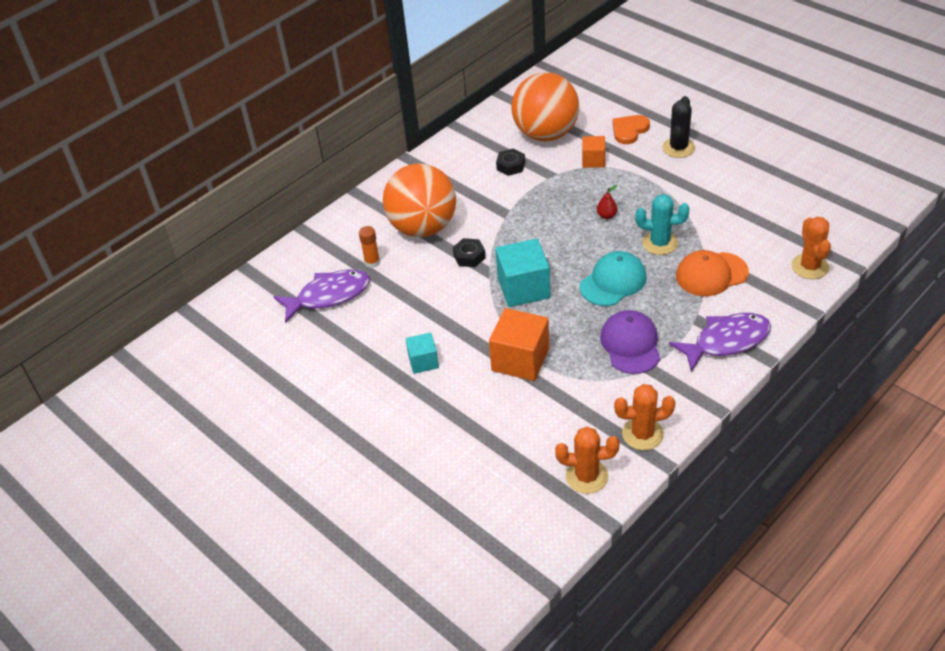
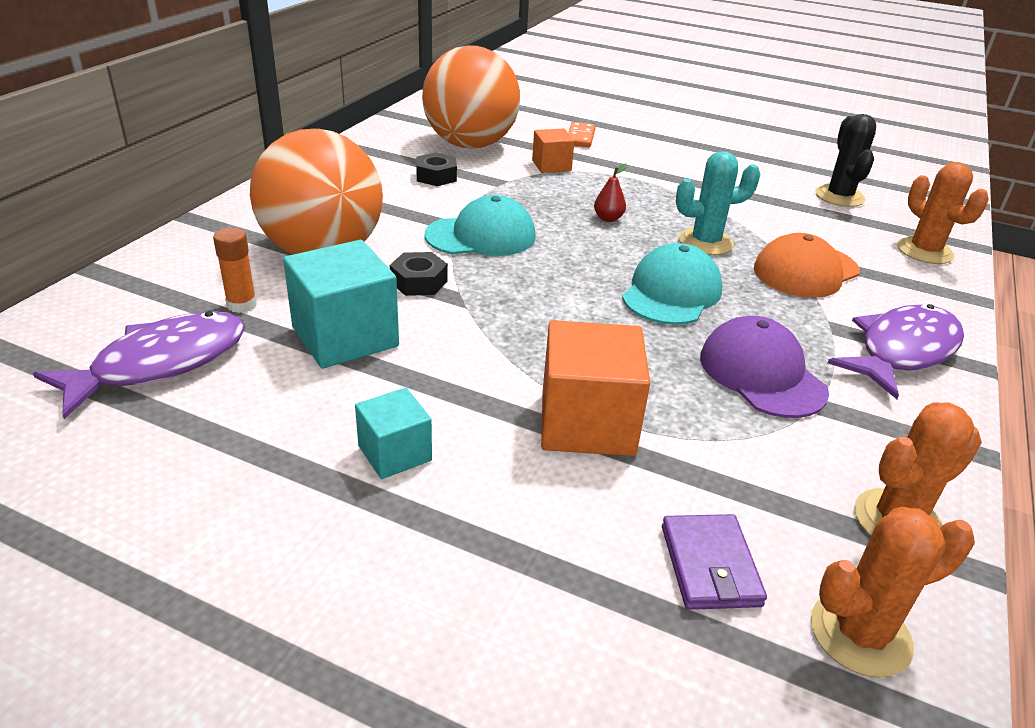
camera: 25 degrees left, 10 degrees down
(519, 223) = (481, 236): none -> turquoise cap
(523, 288) = (533, 315): turquoise cube -> turquoise cube (345, 337)
(540, 437) = (710, 565): none -> purple wallet
(629, 130) = (580, 137): orange heart -> orange domino
(678, 148) = (654, 150): black cactus -> black cactus (839, 196)

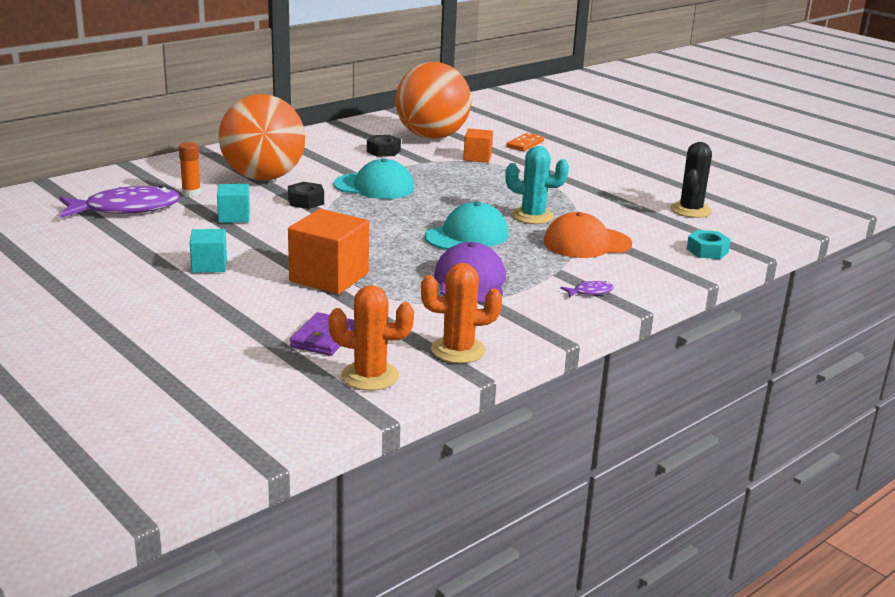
camera: 25 degrees right, 10 degrees down
(345, 337) = (234, 217): turquoise cube -> turquoise cube, size x0.57
(608, 218) = (478, 192): red pear -> none
(902, 351) = (590, 292): purple fish -> purple fish, size x0.41
(924, 251) = (707, 251): orange cactus -> turquoise nut

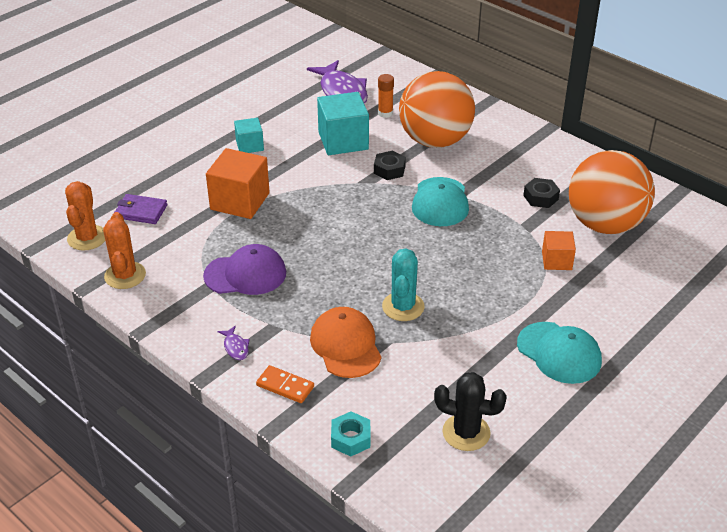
camera: 85 degrees right, 15 degrees up
(234, 217) = (343, 141): turquoise cube -> turquoise cube, size x1.75
(467, 235) = (341, 266): turquoise cap -> turquoise cap (559, 353)
(525, 144) = (623, 294): orange domino -> orange domino (285, 386)

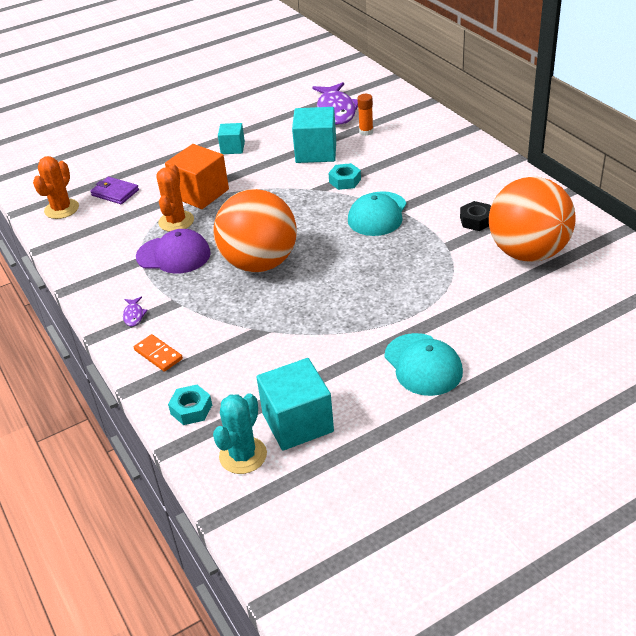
camera: 20 degrees right, 0 degrees up
(125, 275) = (75, 243): orange cactus -> orange cactus (176, 221)
(346, 345) = (228, 328): orange cap -> none
(389, 170) = (345, 181): black nut -> turquoise nut
(403, 307) = (296, 301): turquoise cactus -> turquoise cactus (243, 455)
(435, 141) = (400, 160): orange ball -> orange ball (259, 263)
(466, 432) = (297, 422): black cactus -> turquoise cube
(556, 261) = (463, 280): orange cube -> none

